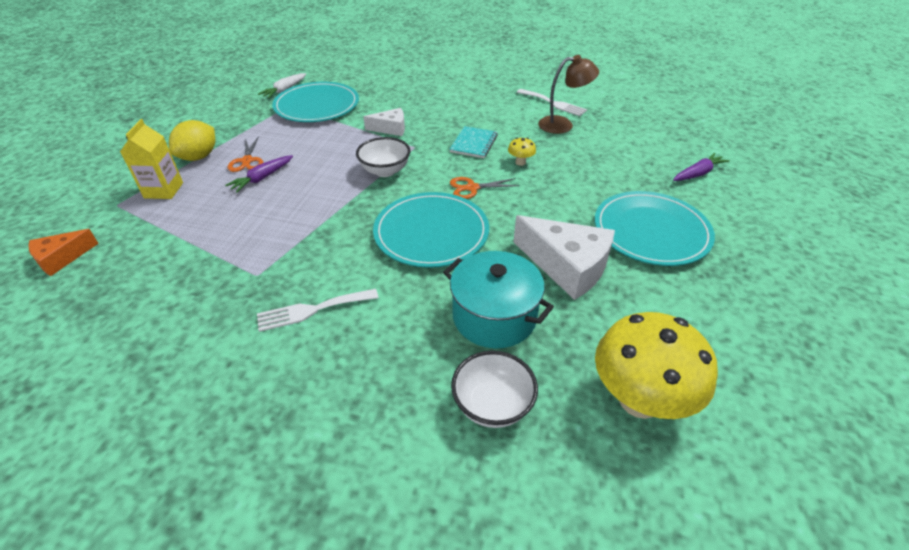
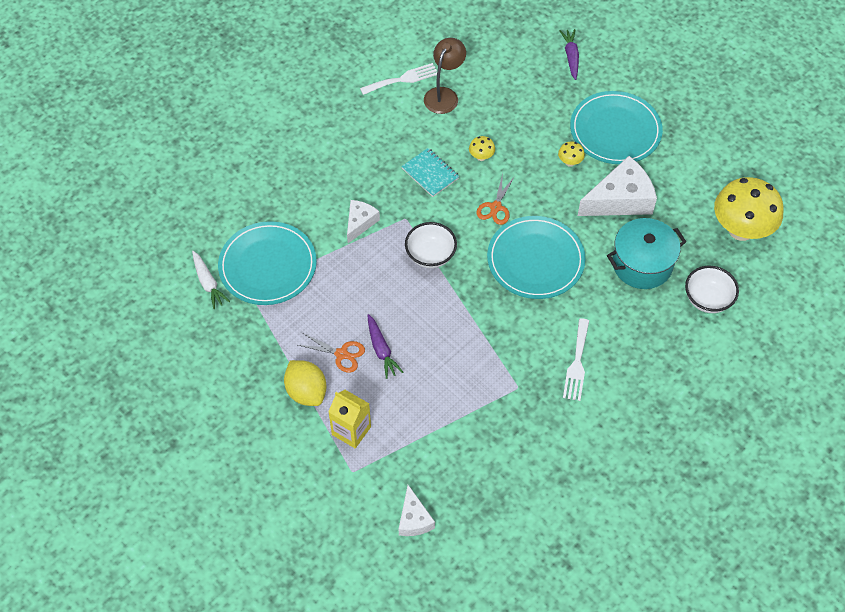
camera: 60 degrees left, 15 degrees up
(61, 258) = (414, 519): orange cheese -> white cheese
(574, 214) = (570, 162): none -> yellow mushroom

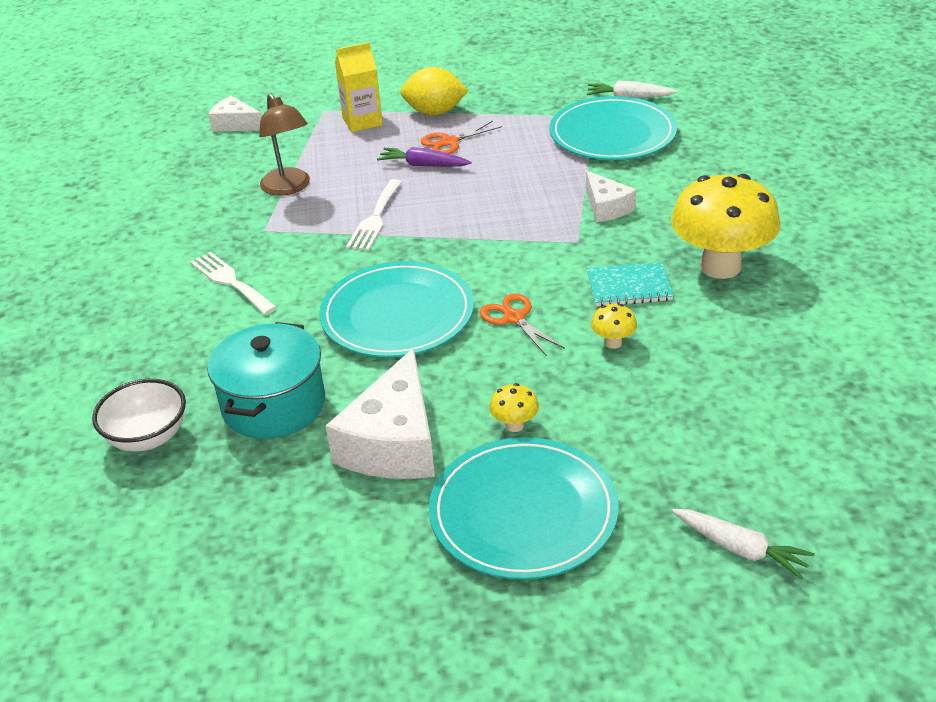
camera: 130 degrees right, 20 degrees down
(402, 79) = (836, 331): white fork -> white fork (375, 218)
(430, 255) = (501, 238): white bowl -> none
(444, 95) = (769, 358): brown lamp -> brown lamp (289, 188)
(571, 57) = (740, 549): purple carrot -> white carrot
(741, 230) = (188, 548): yellow mushroom -> yellow mushroom (720, 267)

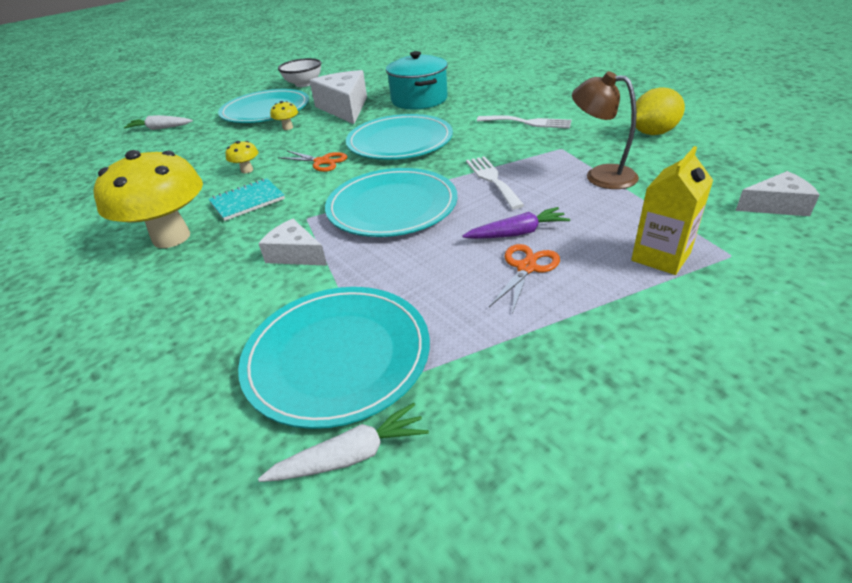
camera: 150 degrees right, 0 degrees up
(148, 437) = (460, 79): white bowl -> white bowl (303, 84)
(435, 112) = (602, 303): yellow lemon -> yellow lemon (652, 133)
(491, 224) = (392, 206): none -> turquoise plate

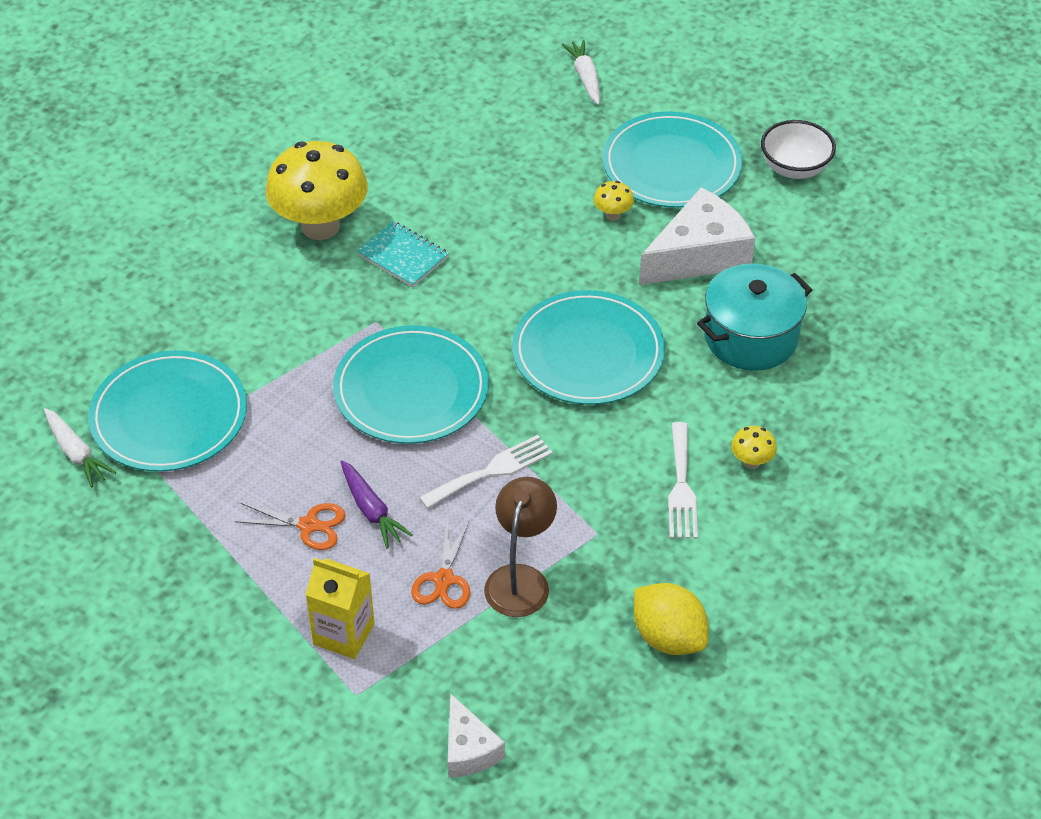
camera: 70 degrees right, 10 degrees up
(247, 170) = (477, 224): yellow mushroom -> yellow mushroom (751, 462)
(295, 254) = (306, 337): white cheese -> none
(322, 162) = (512, 289): orange scissors -> orange scissors (444, 580)

